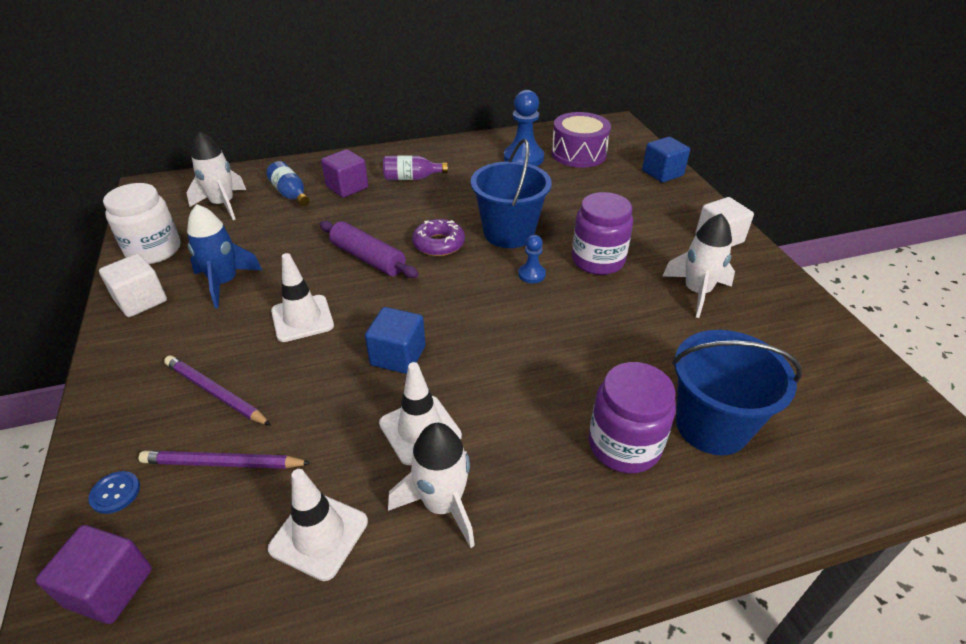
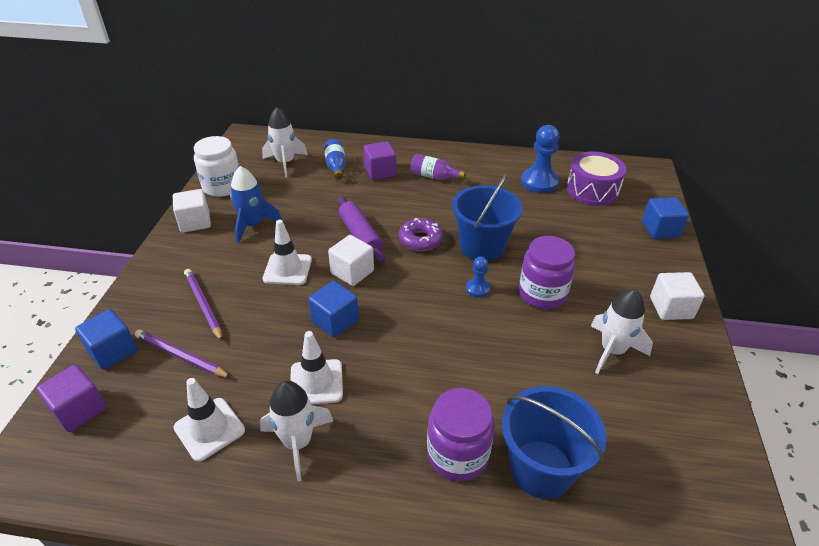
camera: 25 degrees right, 0 degrees up
(115, 493) = (113, 351): blue button -> blue cube
(384, 298) = (352, 272): none -> white cube

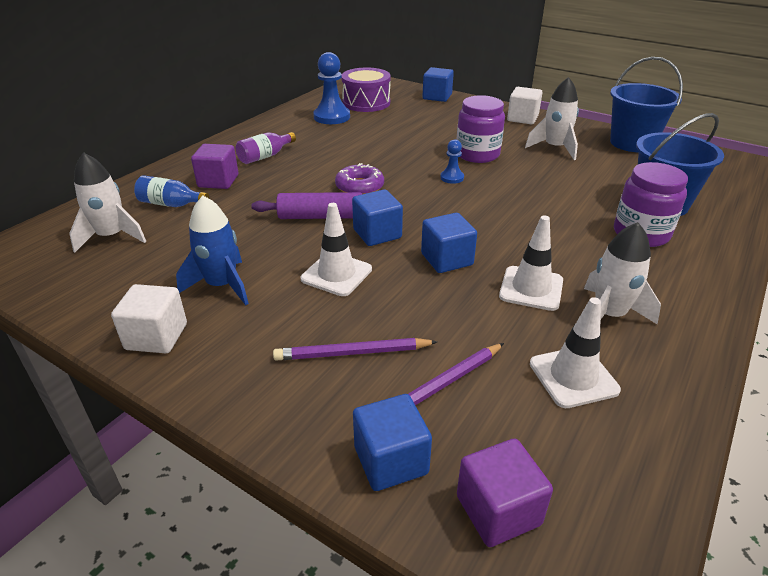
camera: 65 degrees left, 5 degrees down
(222, 186) = (97, 298): white jar -> none
(352, 272) = (377, 234): white cube -> blue cube
(482, 247) = (397, 162): blue bucket -> blue bucket (632, 143)

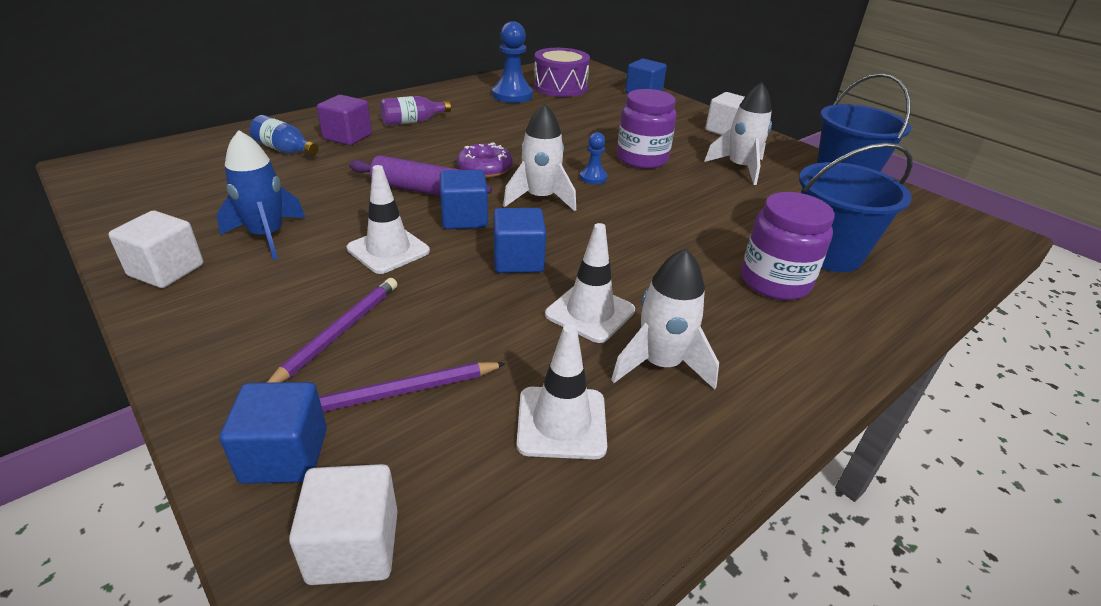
camera: 15 degrees right, 0 degrees up
(111, 237) = (206, 169): white rocket -> white rocket (540, 198)
(352, 353) = (338, 333): purple pencil -> purple pencil turned 105 degrees clockwise
(498, 510) = (354, 546): purple cube -> white cube

